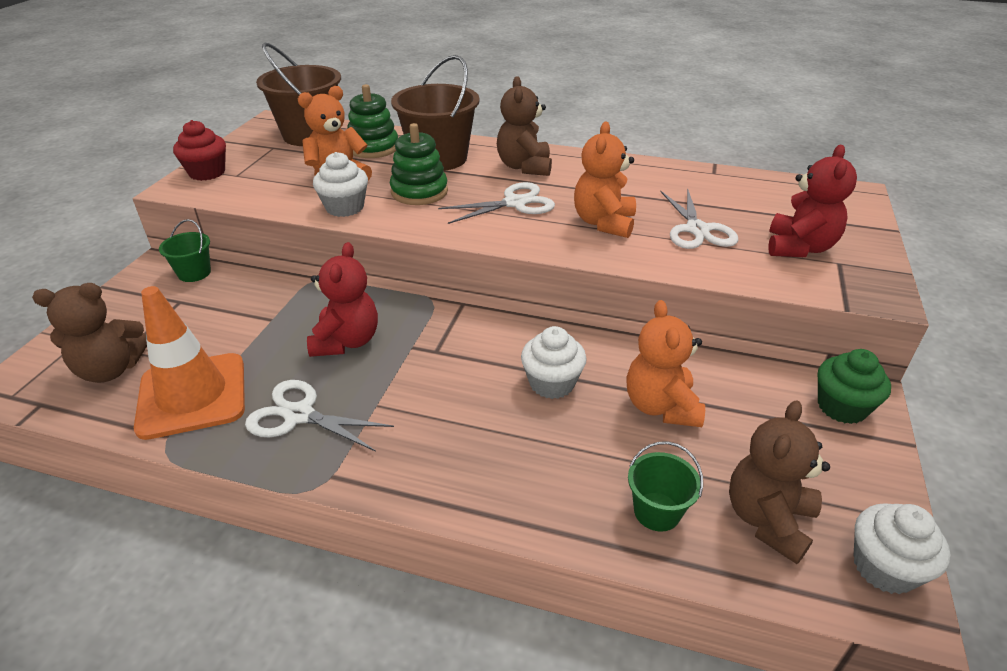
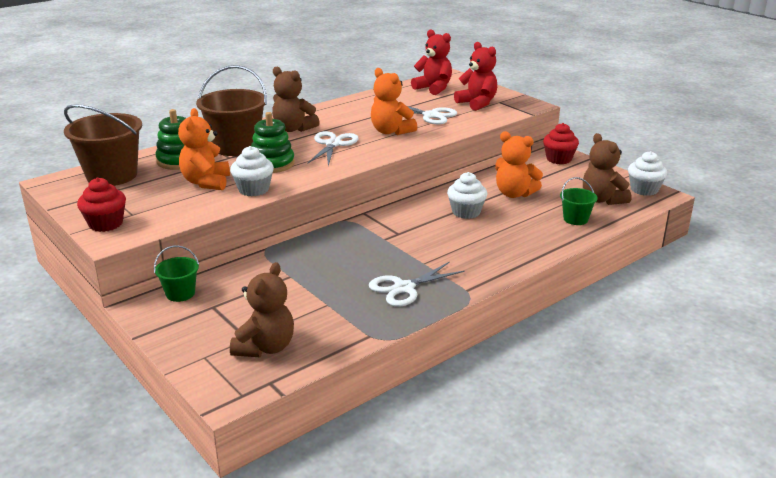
camera: 55 degrees left, 10 degrees down
(192, 395) = (338, 320): orange traffic cone -> none
(346, 341) = (351, 257): red teddy bear -> red teddy bear (433, 88)
(841, 407) = (559, 159): green cupcake -> red cupcake

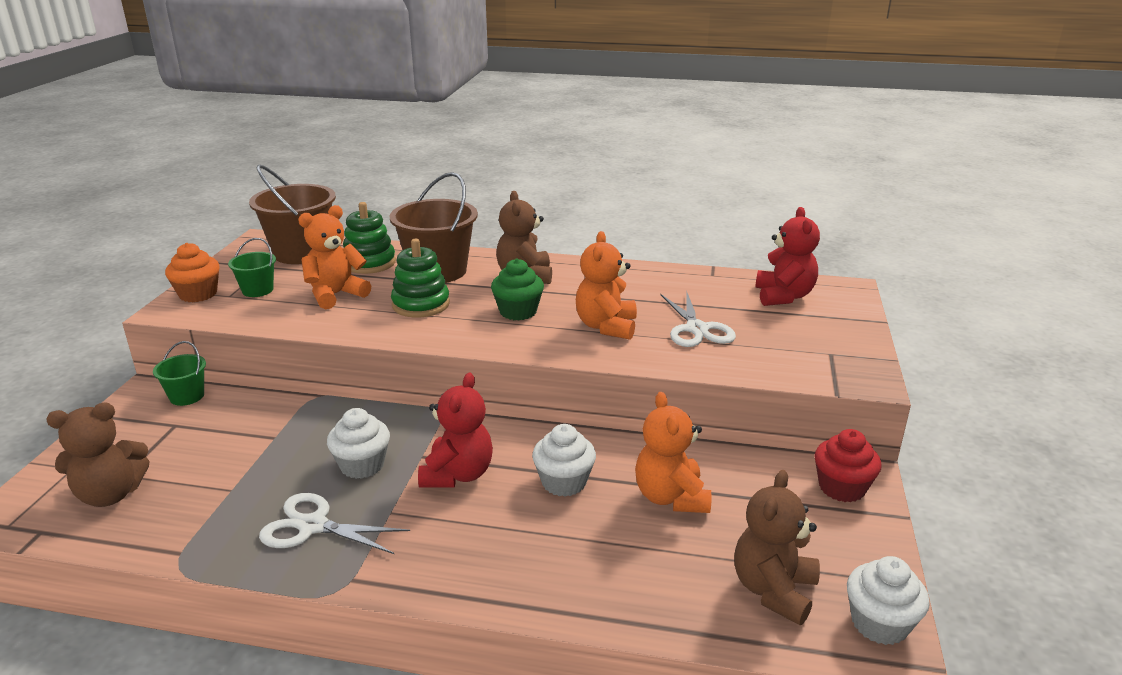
camera: 50 degrees right, 0 degrees up
(106, 224) = (198, 294): red cupcake -> orange cupcake
(253, 189) = (346, 322): white cupcake -> white cupcake (362, 465)
(333, 144) = (518, 312): white scissors -> green cupcake
(477, 103) = (793, 341): red teddy bear -> red teddy bear (458, 474)
(575, 219) = (670, 590): green bucket -> green bucket (257, 290)

